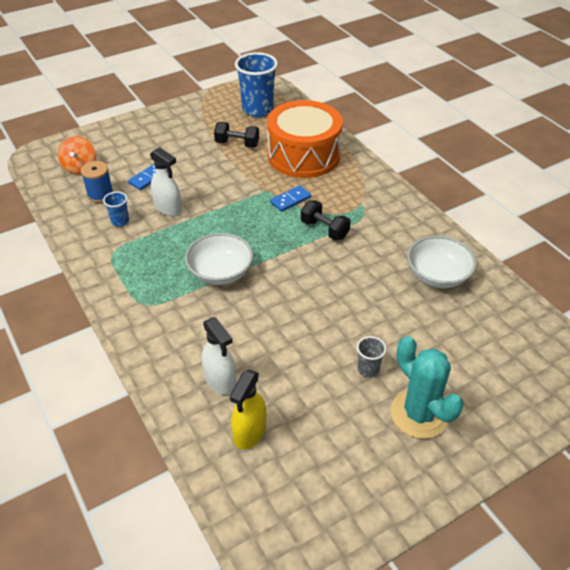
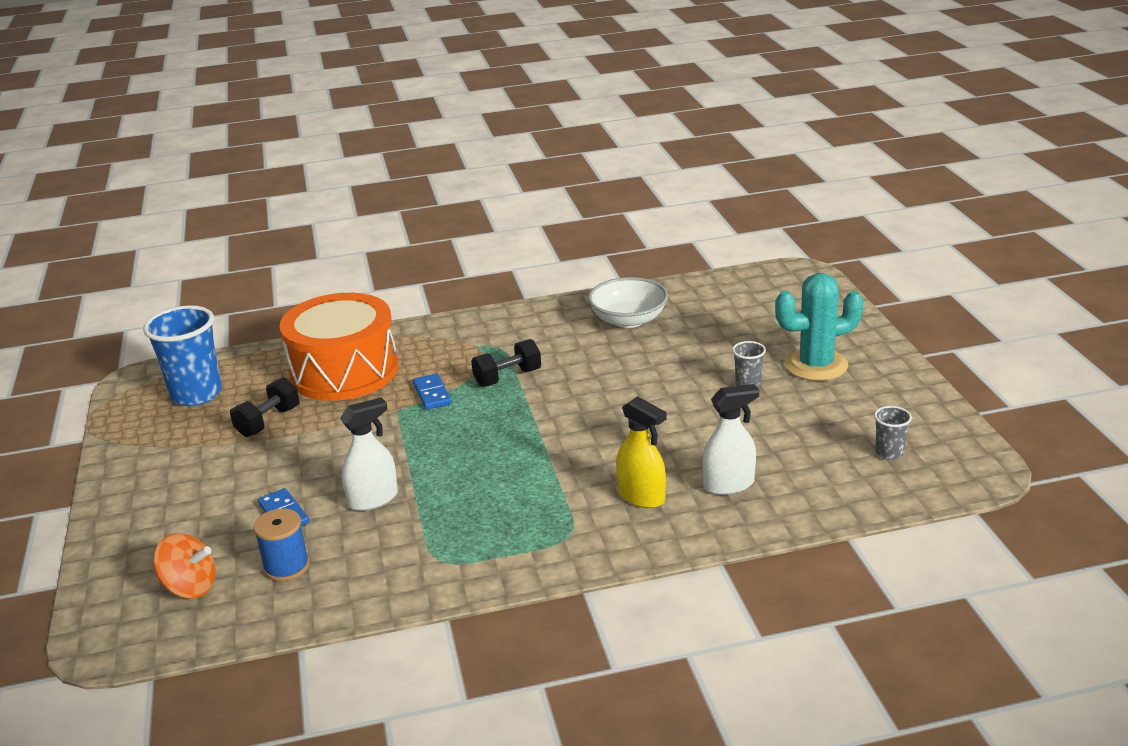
camera: 70 degrees left, 15 degrees down
(120, 221) = (371, 549): blue cup -> none
(220, 272) = (541, 465): white bowl -> none
(249, 432) = (812, 472): yellow spray bottle -> yellow spray bottle (641, 496)
(292, 487) = (889, 453): none -> grey cup

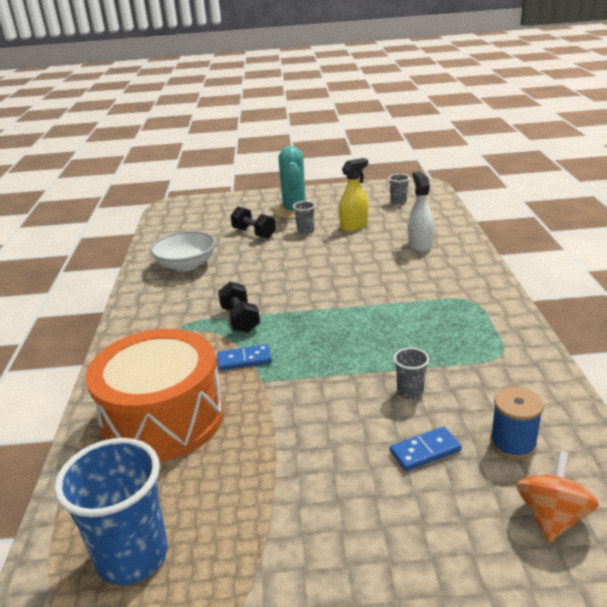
camera: 80 degrees left, 0 degrees up
(268, 422) = (240, 475): black dumbbell -> black dumbbell (254, 233)
(373, 499) = (410, 392): white spray bottle -> grey cup
(641, 496) = (428, 272): yellow spray bottle -> yellow spray bottle (354, 226)

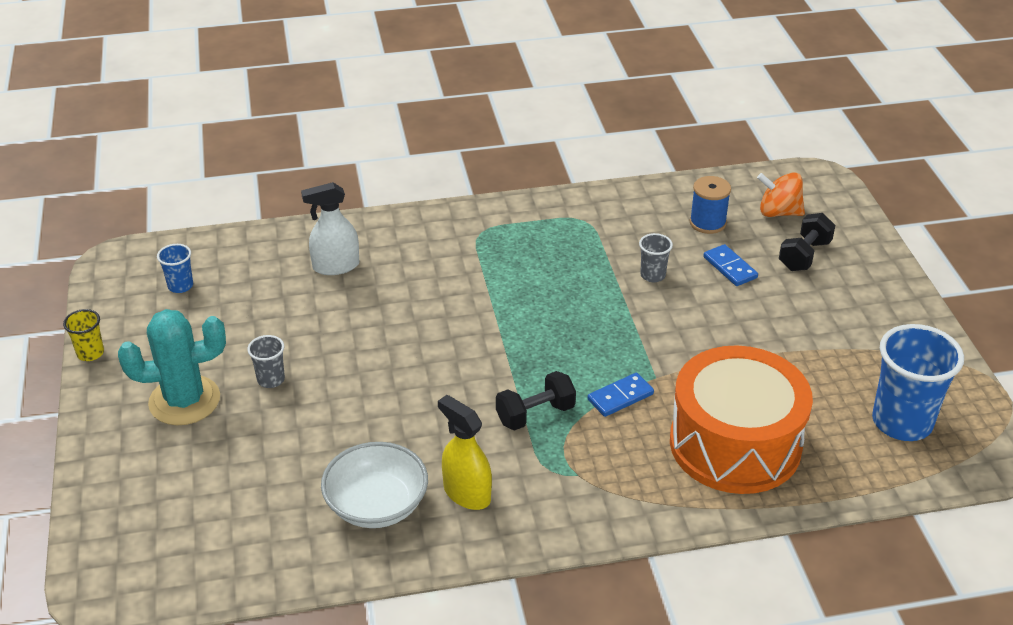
camera: 100 degrees left, 10 degrees up
(244, 360) = (620, 397): blue domino -> blue domino turned 75 degrees clockwise
(254, 233) = (268, 440): black dumbbell -> black dumbbell (804, 255)
(340, 187) = (90, 353): none -> yellow cup
(354, 226) = (262, 328): yellow spray bottle -> yellow spray bottle (467, 493)
(398, 202) = (180, 286): grey cup -> blue cup

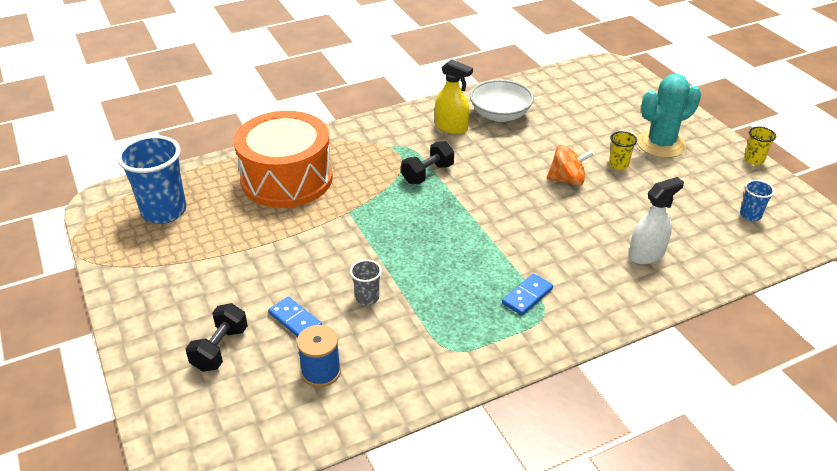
camera: 165 degrees right, 0 degrees up
(271, 380) = (618, 165): grey cup -> yellow cup
(620, 397) = (372, 194): blue domino -> blue domino (527, 296)
(778, 212) = (243, 403): orange spinning top -> orange spinning top (567, 180)

